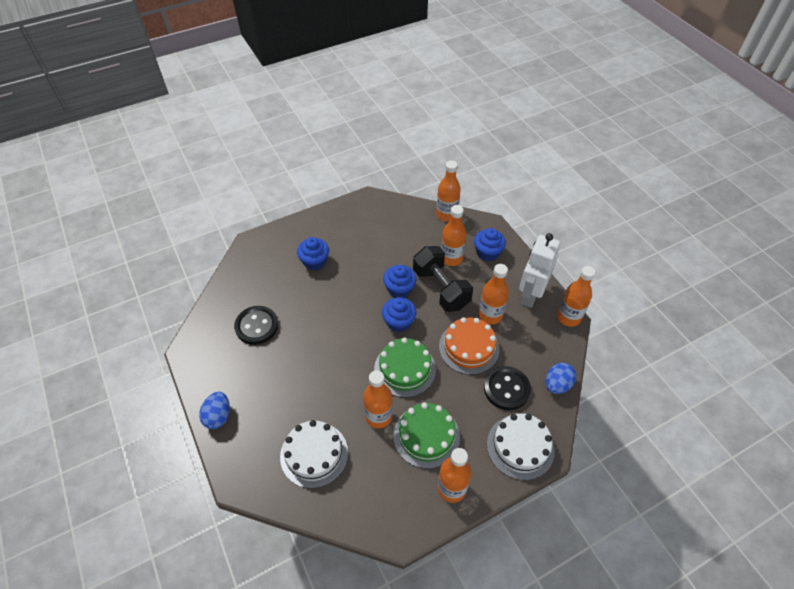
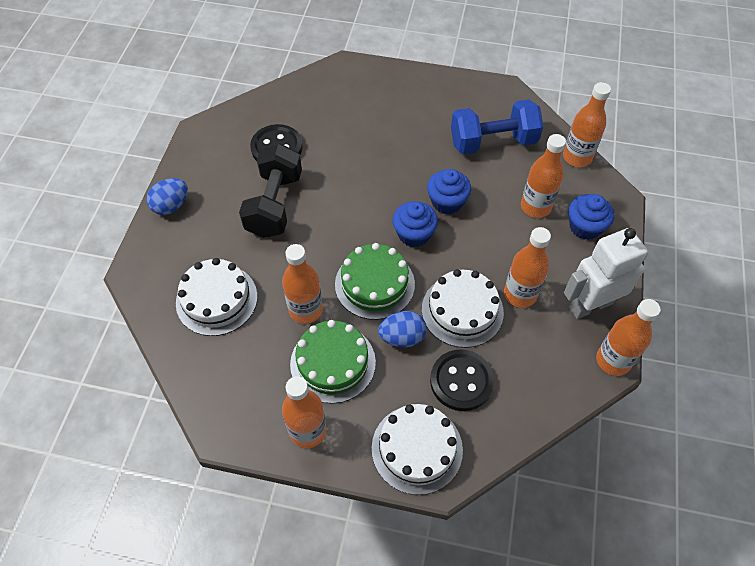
camera: 40 degrees right, 5 degrees up
(315, 261) = (387, 120): blue cupcake -> none
(392, 235) = (493, 142): none -> blue dumbbell
(441, 288) = (492, 230): black dumbbell -> black dumbbell (274, 204)
(469, 347) = (462, 310): orange cake -> white cake
(557, 385) = (523, 420): blue egg -> blue egg (402, 337)

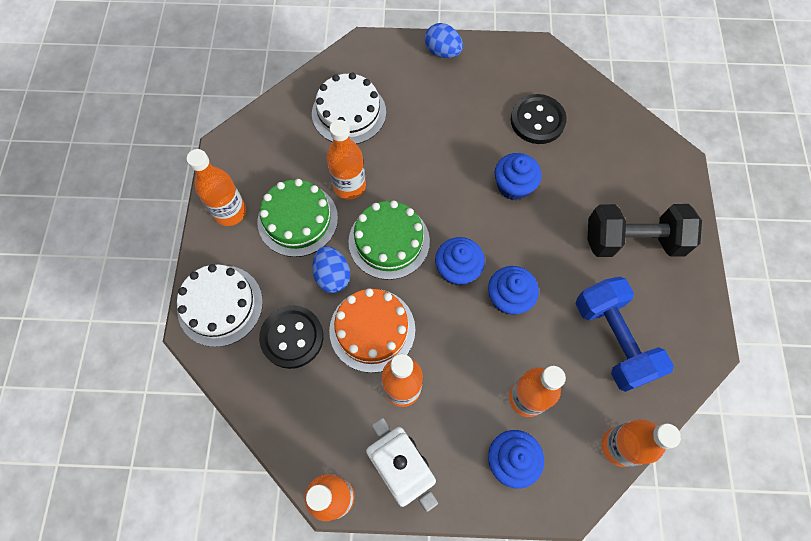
camera: 80 degrees right, 10 degrees up
(274, 204) = (464, 134): black dumbbell -> black dumbbell (633, 241)
(339, 178) = (513, 186): none -> blue cupcake
(462, 310) = (372, 330): white cake -> orange cake

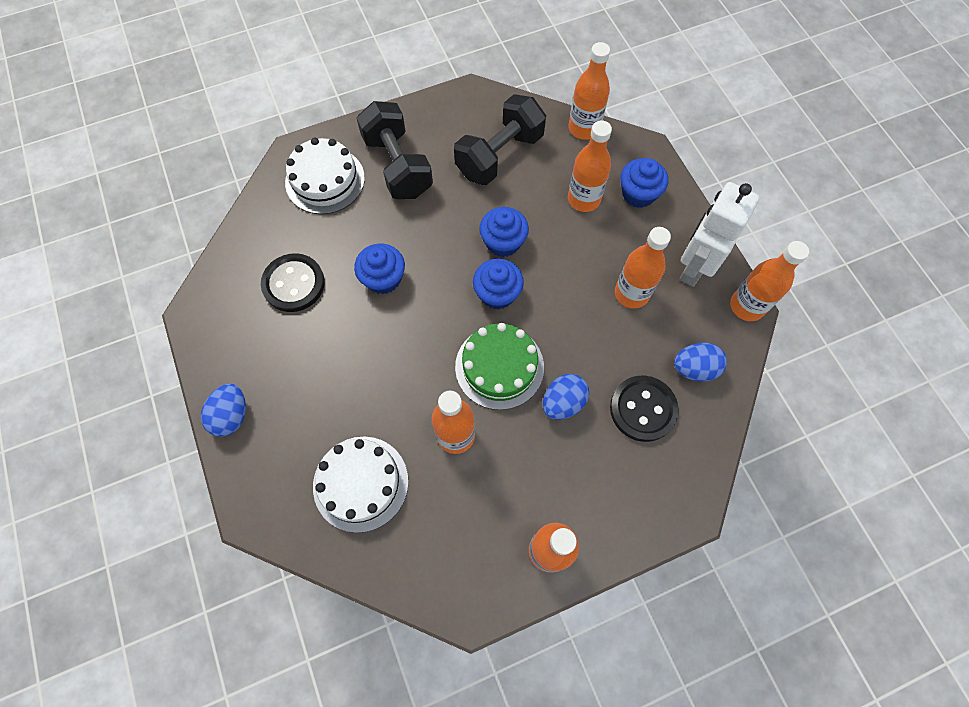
camera: 115 degrees left, 0 degrees up
(220, 305) = (652, 498): white cake -> white cake (325, 180)
(297, 219) = (520, 470): green cake -> none
(302, 404) = (694, 368): none -> blue egg
(372, 330) = (595, 341): orange cake -> none
(613, 340) = (499, 155): blue dumbbell -> black dumbbell

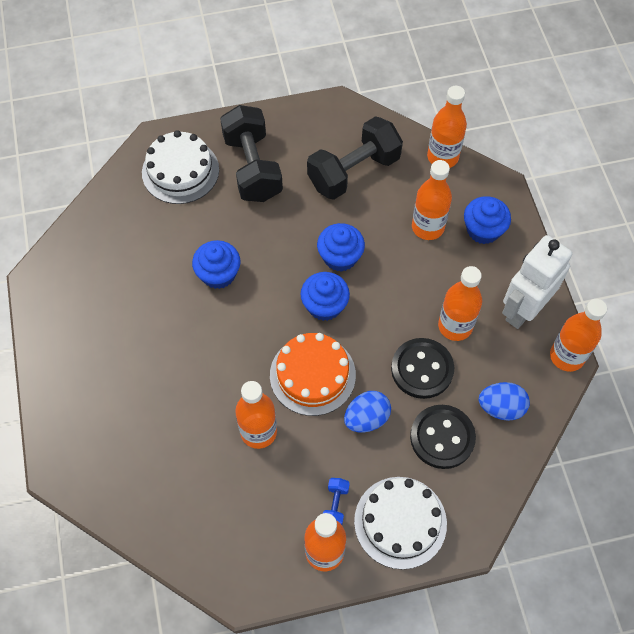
camera: 10 degrees right, 5 degrees down
(231, 415) = (55, 379): blue egg -> none
(294, 284) = (133, 266): black button -> black button (422, 369)
(360, 483) = (162, 460): white cake -> white cake (400, 522)
(499, 367) = (312, 375): green cake -> orange cake
(549, 498) = (335, 505): none -> blue dumbbell

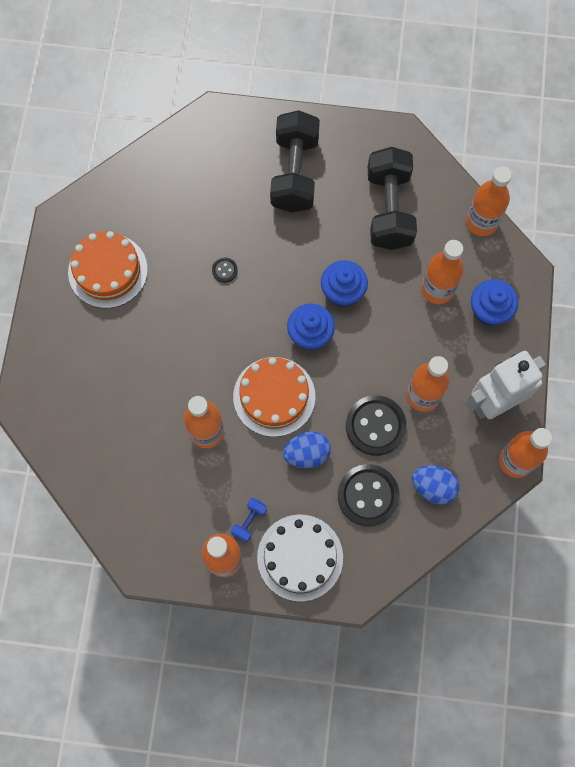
camera: 20 degrees right, 10 degrees up
(101, 311) = (108, 271): none -> orange cake
(180, 171) = (226, 155): white cake -> none
(218, 274) = (224, 270): blue cupcake -> black button
(354, 172) = (389, 209): black dumbbell -> black dumbbell turned 75 degrees counterclockwise

